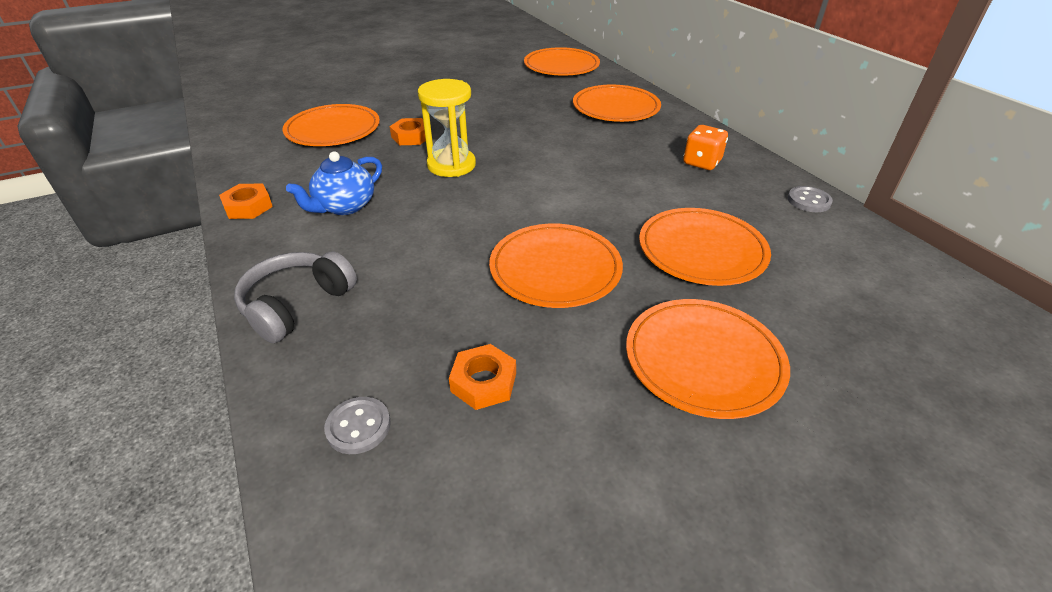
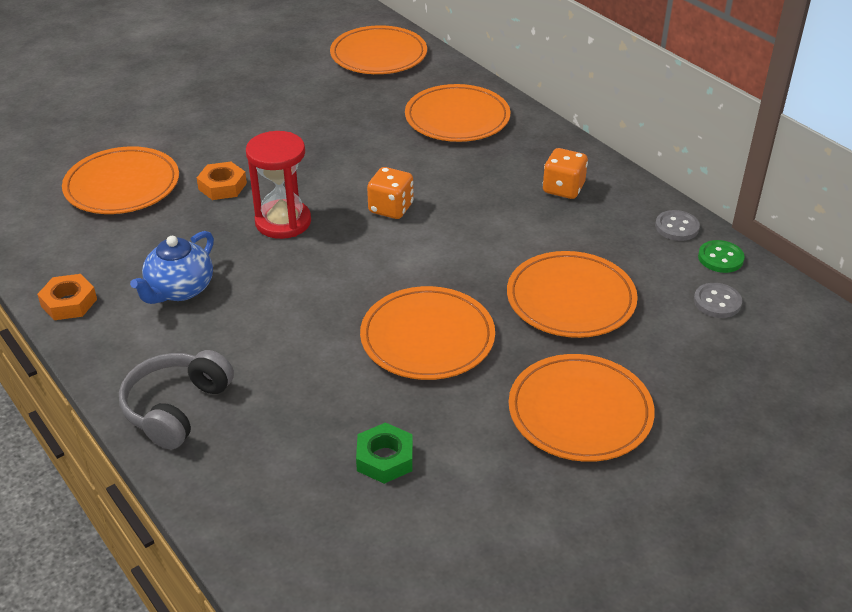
camera: 10 degrees left, 0 degrees up
(358, 426) = (283, 512): grey button -> grey button (717, 302)
(451, 165) = (283, 222): yellow hourglass -> red hourglass
(483, 382) = (385, 458): orange nut -> green nut
(546, 164) = (391, 208): none -> orange dice
(854, 230) = (720, 258): none -> green button

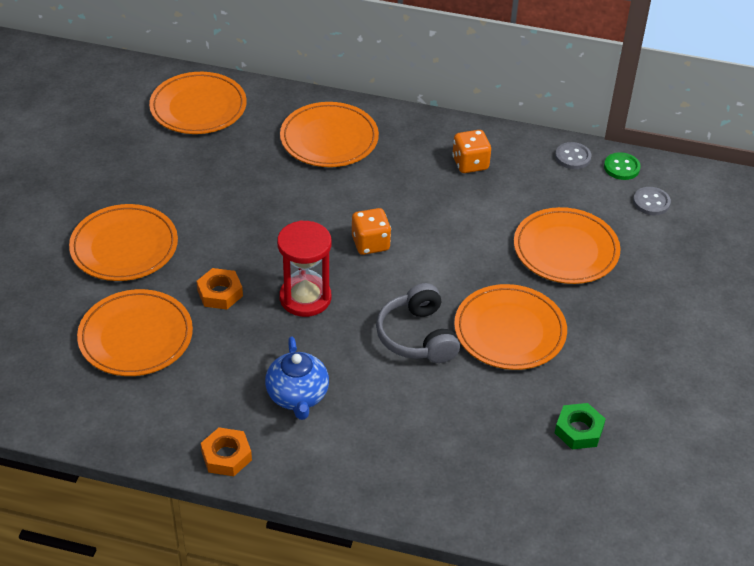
camera: 40 degrees left, 5 degrees up
(176, 408) = (409, 482): grey headphones -> grey headphones (417, 336)
(580, 412) = (653, 327): orange plate -> orange plate (124, 247)

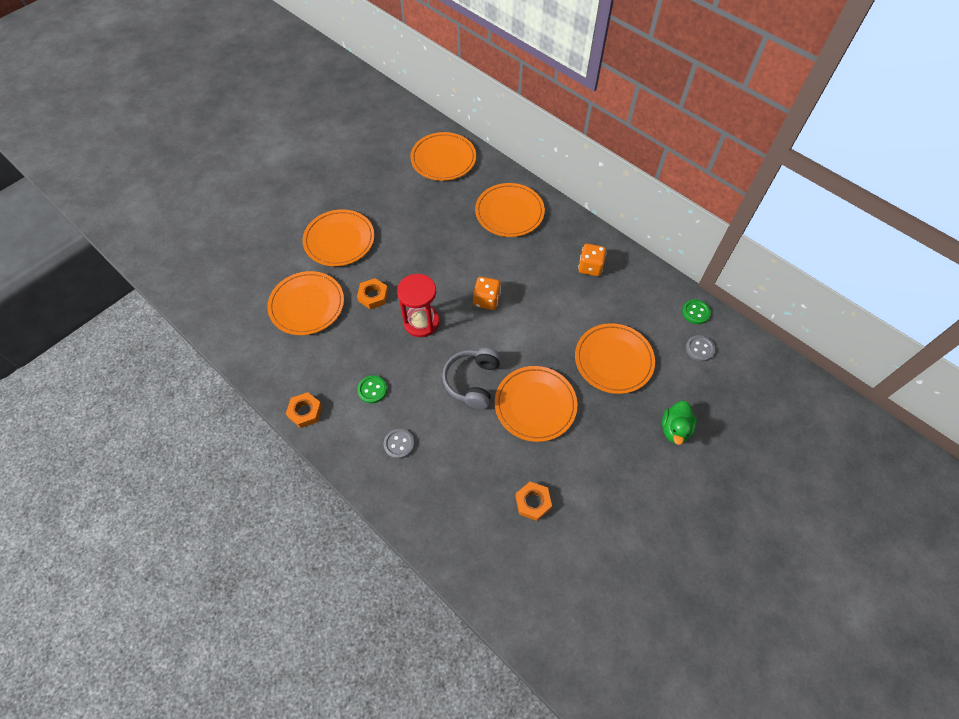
camera: 30 degrees right, 15 degrees up
(297, 396) = (372, 390): blue teapot -> green button
(573, 157) = (665, 290): grey button -> grey button (399, 444)
(579, 430) = (533, 502): green nut -> orange nut
(680, 292) = (675, 429): none -> green duck

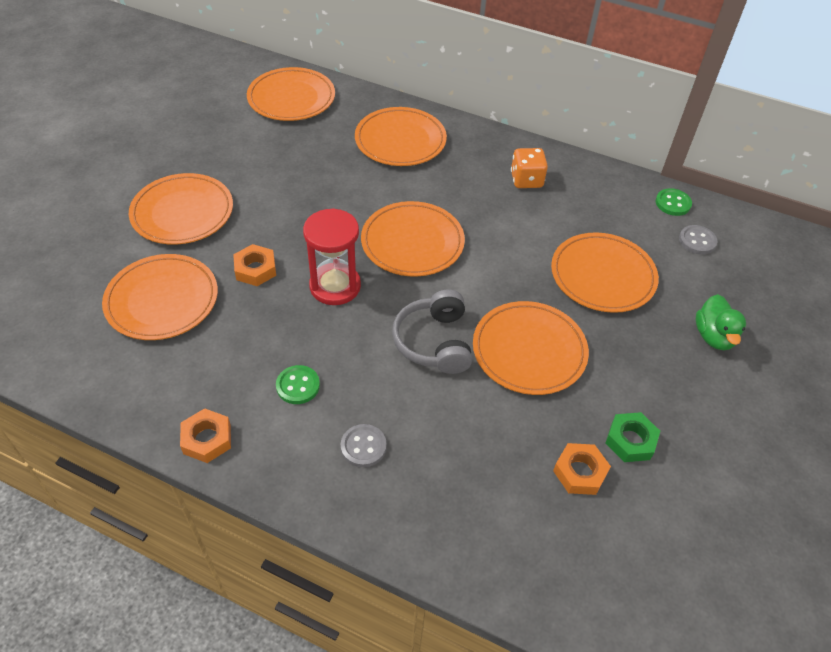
camera: 20 degrees left, 10 degrees down
(486, 300) = (412, 242): orange dice -> orange plate
(577, 490) = (630, 440): none -> green nut

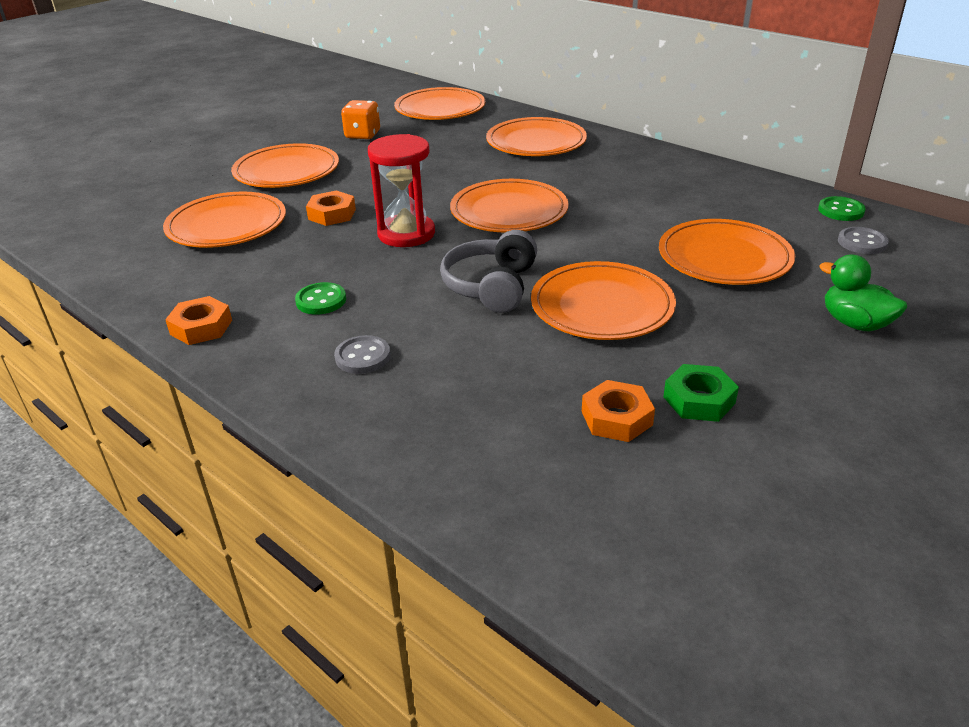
camera: 20 degrees right, 15 degrees down
(526, 180) = (664, 179): orange dice -> orange dice (362, 135)
(714, 336) = (855, 323): green duck -> green duck turned 120 degrees clockwise

